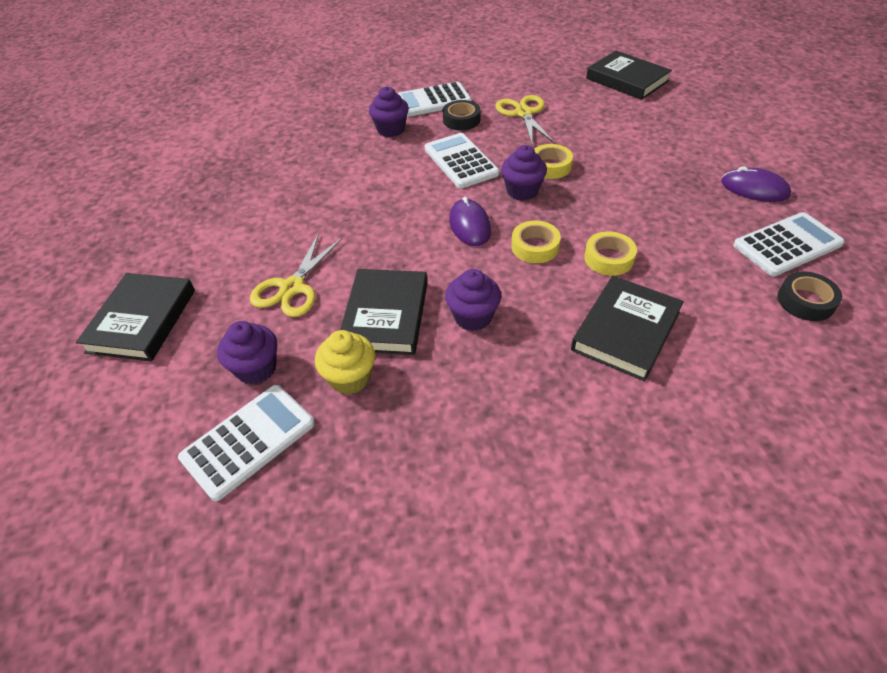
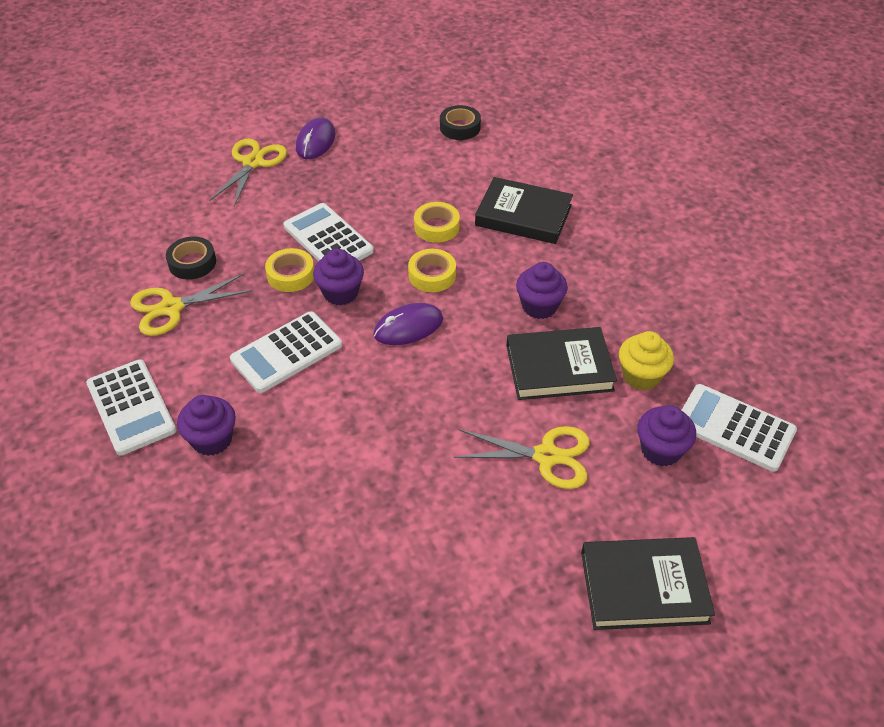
camera: 105 degrees left, 0 degrees up
(461, 120) = (187, 367): black tape -> black tape (192, 263)
(627, 80) = (91, 222): black book -> none
(712, 151) = (253, 163): none -> yellow scissors
(787, 245) = (394, 130): white calculator -> white calculator (328, 239)

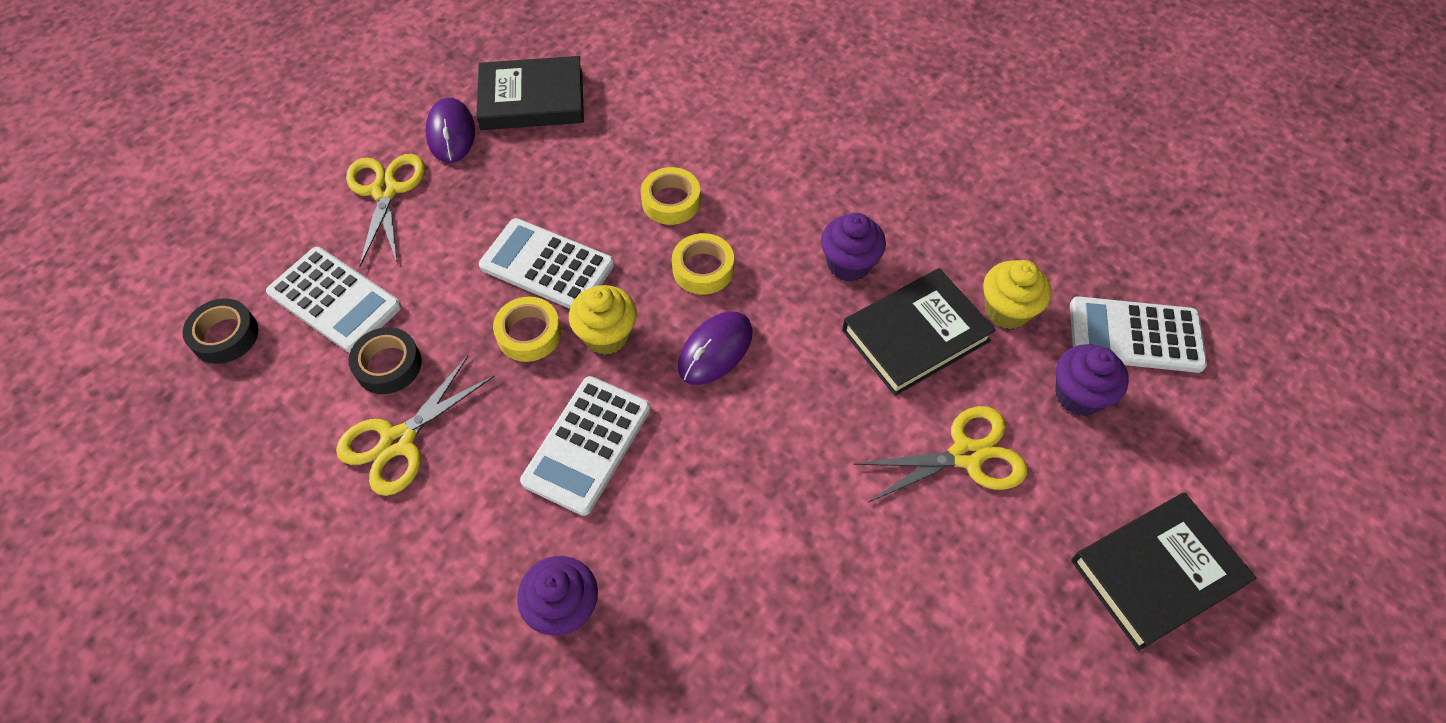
camera: 25 degrees left, 10 degrees up
(131, 407) = (429, 608): white calculator -> white calculator (335, 300)
(340, 293) = (606, 335): purple cupcake -> yellow cupcake
(460, 127) = (621, 56): black tape -> black tape (225, 336)
(523, 215) = (763, 150): black book -> black book (532, 99)

